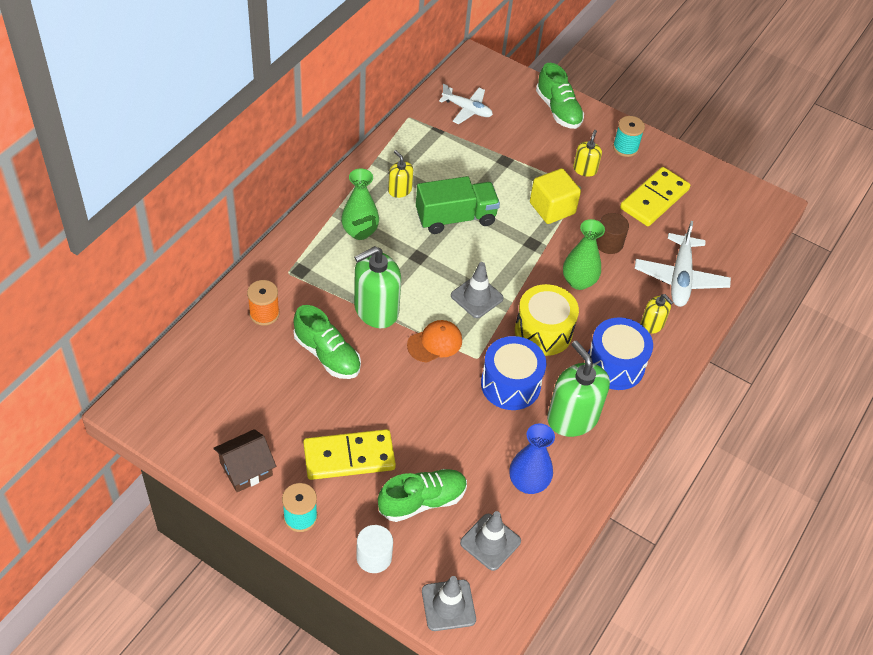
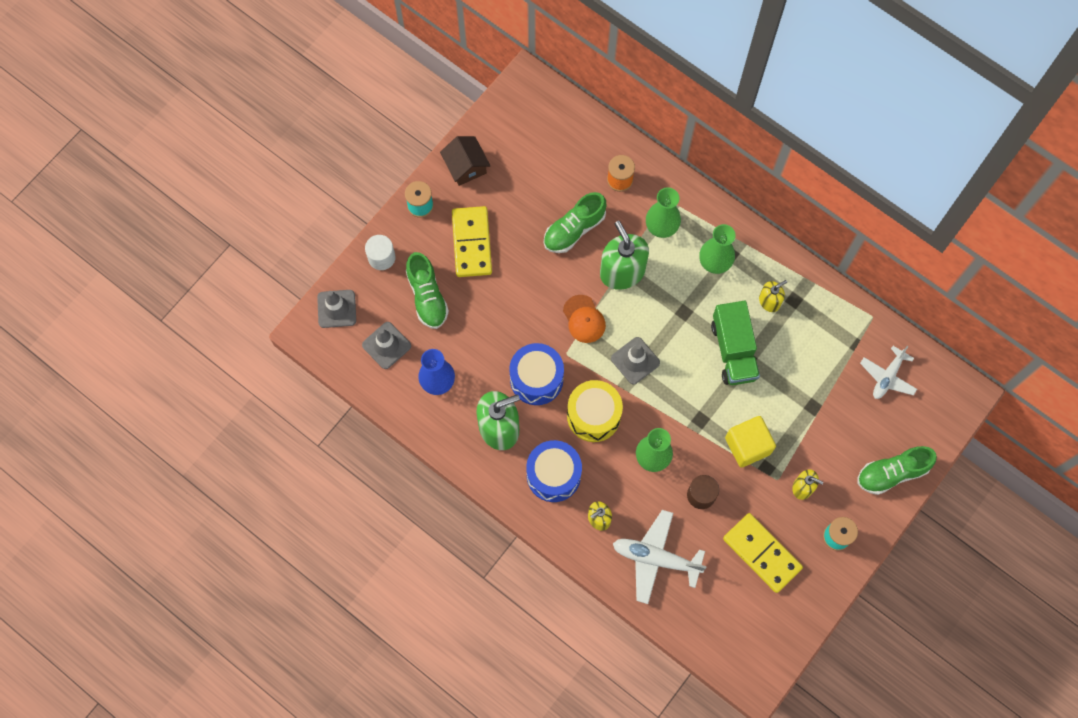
camera: 100 degrees right, 20 degrees up
(321, 276) = (661, 227): none -> green vase

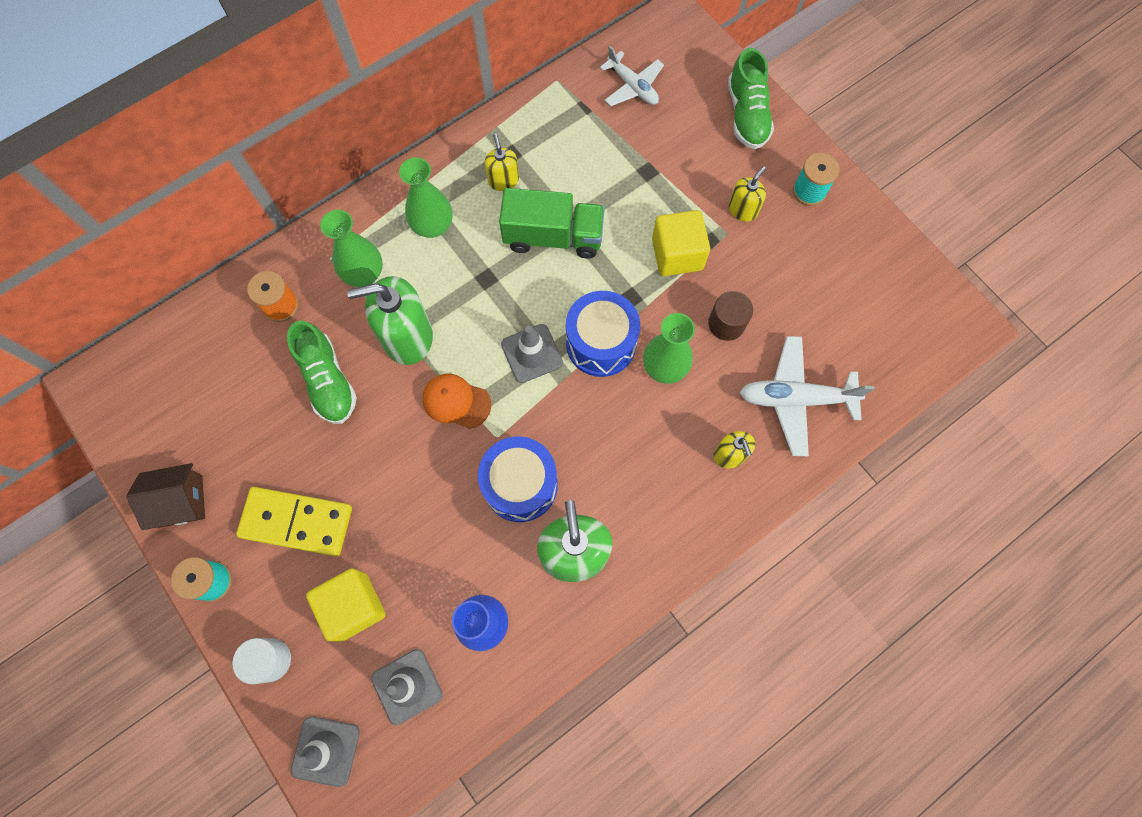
camera: 75 degrees left, 0 degrees up
(427, 296) = (353, 606): green shoe -> yellow cube
(553, 475) = (658, 497): blue drum -> blue drum (601, 343)
(584, 319) = (456, 401): orange cap -> orange cap turned 150 degrees counterclockwise
(593, 416) = (591, 424): yellow drum -> none
(656, 558) = (796, 399): white plane -> white plane turned 60 degrees clockwise
(762, 553) = (813, 276): yellow domino -> none

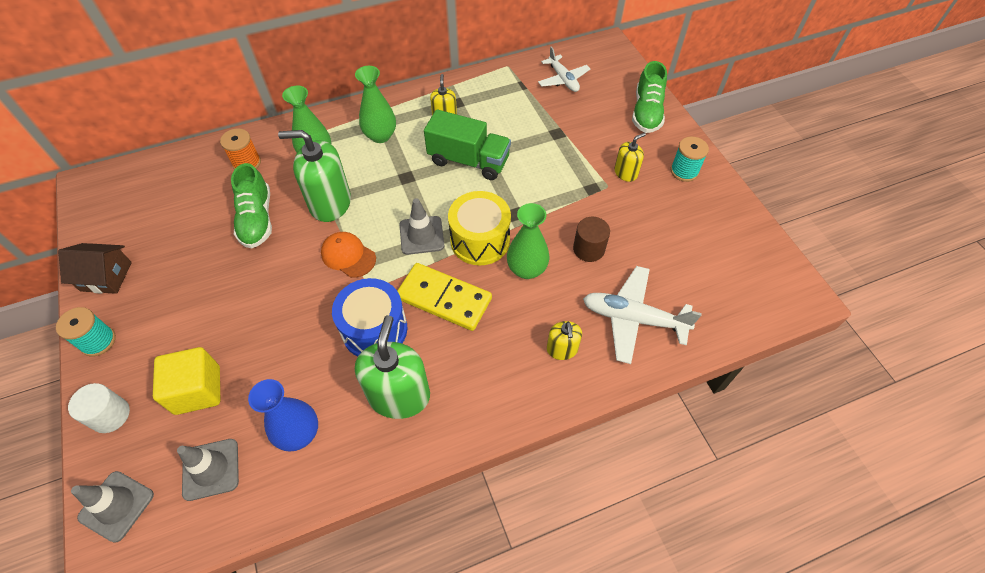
camera: 15 degrees right, 15 degrees down
(297, 522) = (185, 313): yellow domino -> yellow domino (444, 298)
(601, 343) = (480, 240): blue drum -> yellow drum
(677, 254) = (563, 192): yellow cube -> none

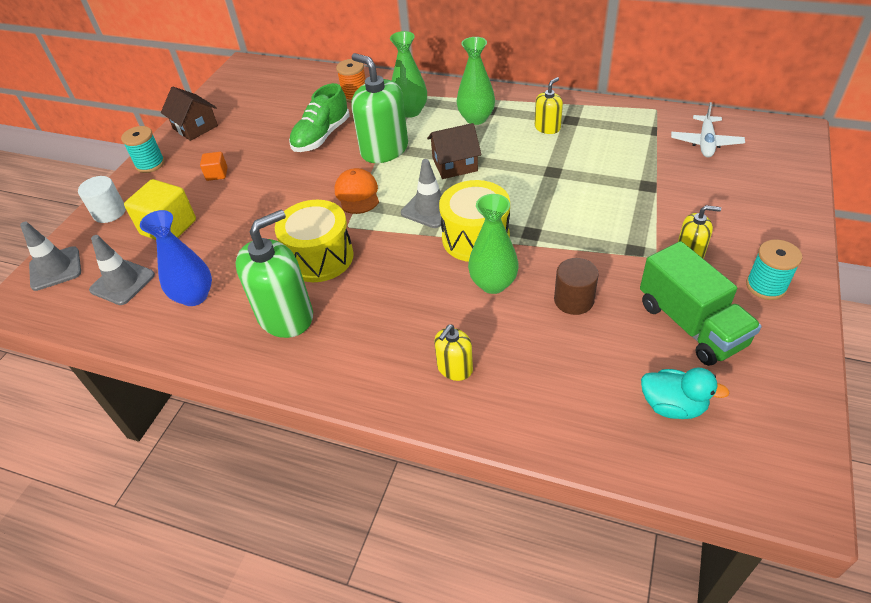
camera: 45 degrees right, 10 degrees down
(189, 311) = (217, 174): none -> orange cube
(374, 329) = (319, 257): blue drum -> yellow drum
(403, 186) = (454, 164): none -> brown house
(444, 298) = (396, 266): yellow domino -> none
(468, 161) = (533, 170): green truck -> green truck (690, 324)
(633, 319) = (554, 387): white plane -> none
(646, 112) = (777, 211): green shoe -> none
(704, 285) = (672, 406): none -> turquoise duck

